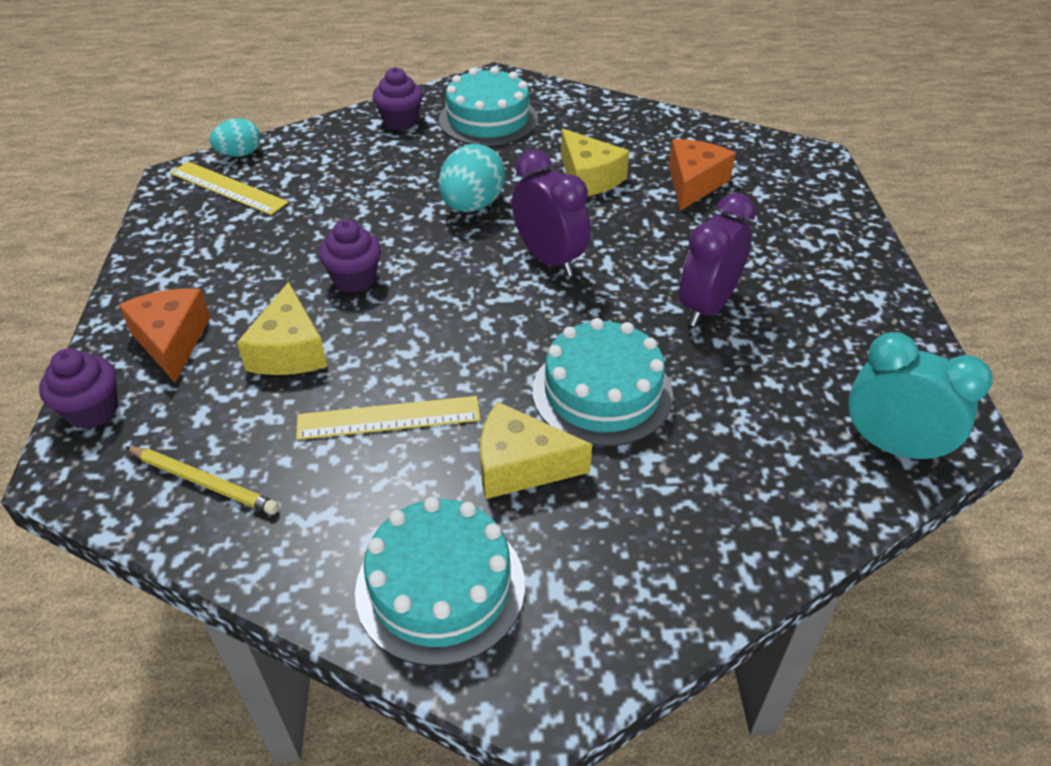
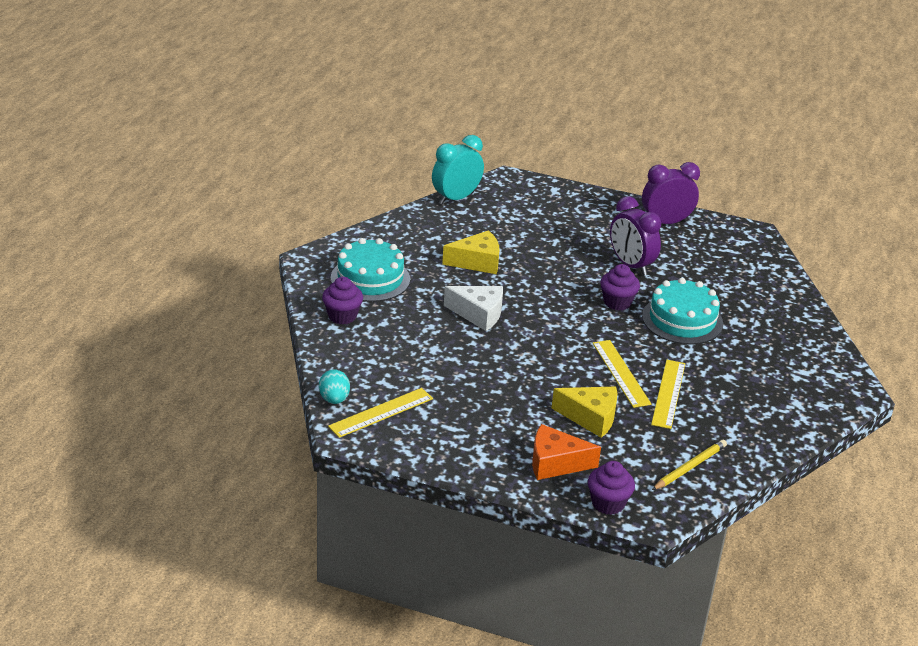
camera: 70 degrees left, 10 degrees down
(354, 279) = (532, 378): purple cupcake -> purple cupcake (617, 302)
(414, 357) = (621, 373): none -> yellow ruler
(440, 587) = (791, 404): turquoise cake -> none
(472, 206) = (478, 314): turquoise egg -> white cheese
(520, 466) = (723, 360): yellow cheese -> none
(549, 259) = (556, 302): purple clock -> purple clock (666, 222)
(693, 184) = (510, 228): orange cheese -> none
(892, 446) = (757, 253): turquoise clock -> turquoise clock (456, 198)

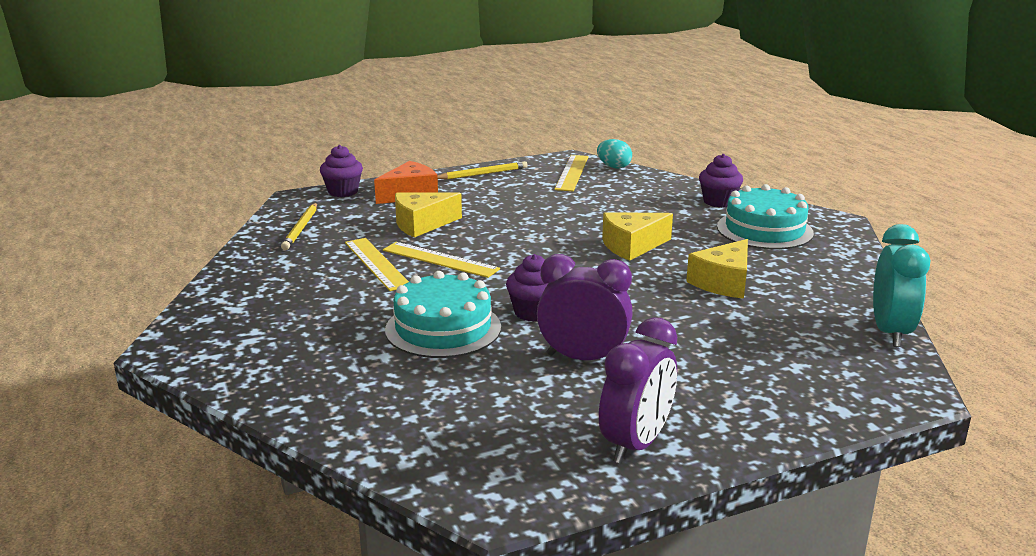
camera: 140 degrees right, 10 degrees down
(456, 457) = (483, 174): none -> yellow pencil
(478, 314) = (632, 246): white cheese -> yellow cheese

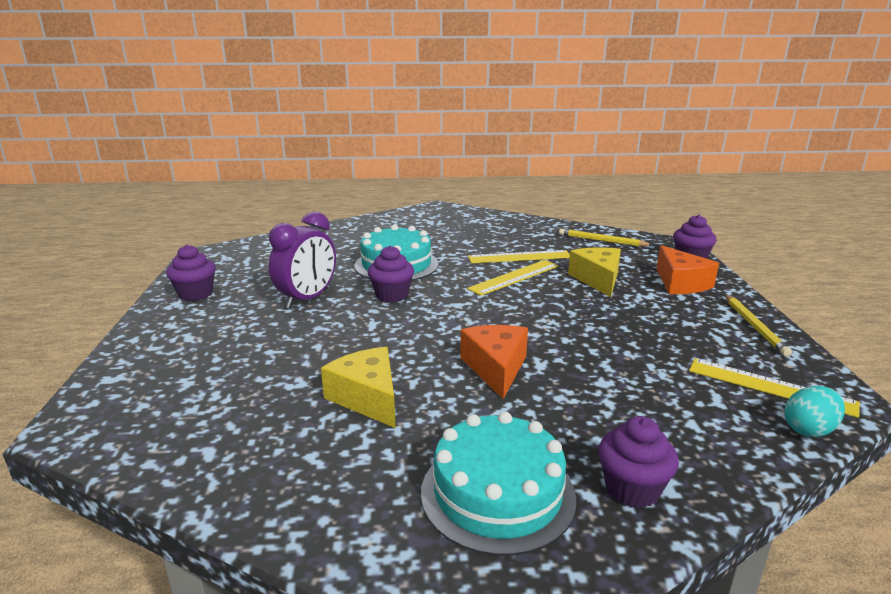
camera: 110 degrees right, 0 degrees up
(632, 246) = (496, 368): yellow cheese -> orange cheese
(636, 444) = (195, 294): purple clock -> purple cupcake
(890, 332) = (157, 470): turquoise clock -> none

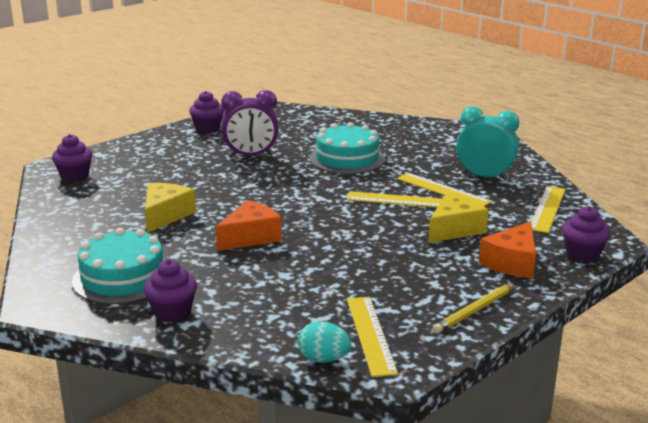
camera: 50 degrees right, 0 degrees up
(391, 295) = (298, 175): purple cupcake -> purple cupcake (74, 176)
(517, 237) = (484, 177): none -> turquoise clock
(602, 241) = (547, 209): yellow pencil -> yellow ruler

